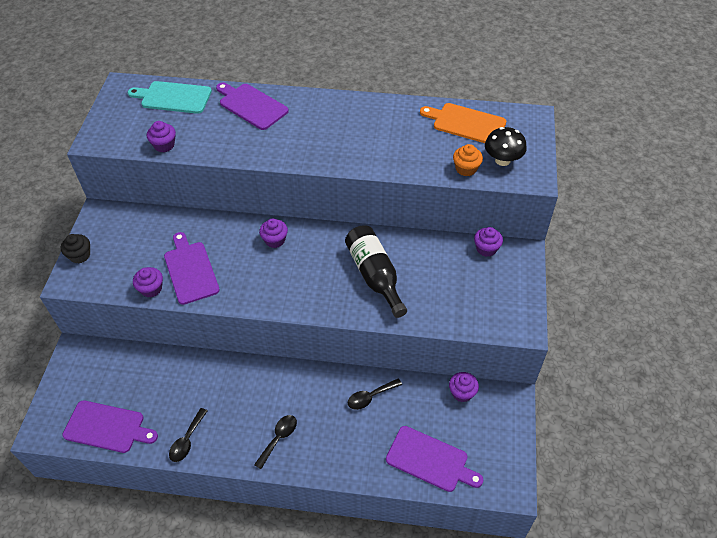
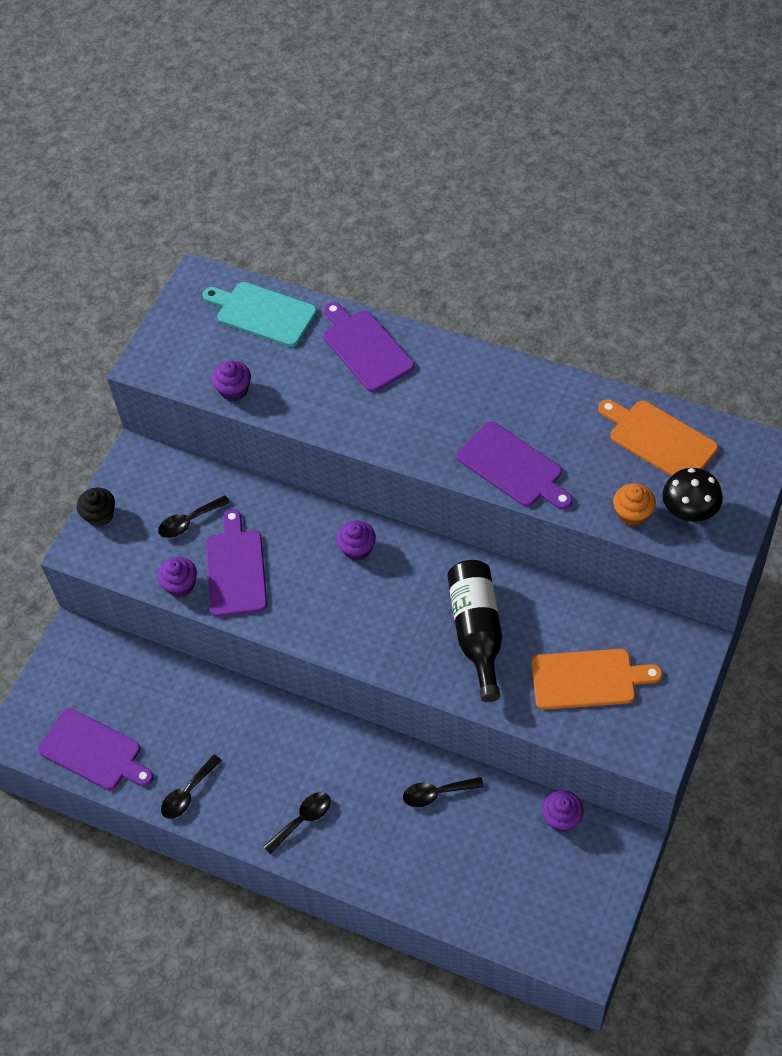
camera: 20 degrees right, 5 degrees up
(148, 247) = (189, 522): none -> black spoon
(430, 460) = (489, 898): purple cutting board -> purple cutting board (513, 467)
(461, 289) = (588, 679): none -> orange cutting board
(486, 249) = (645, 627): purple cupcake -> none

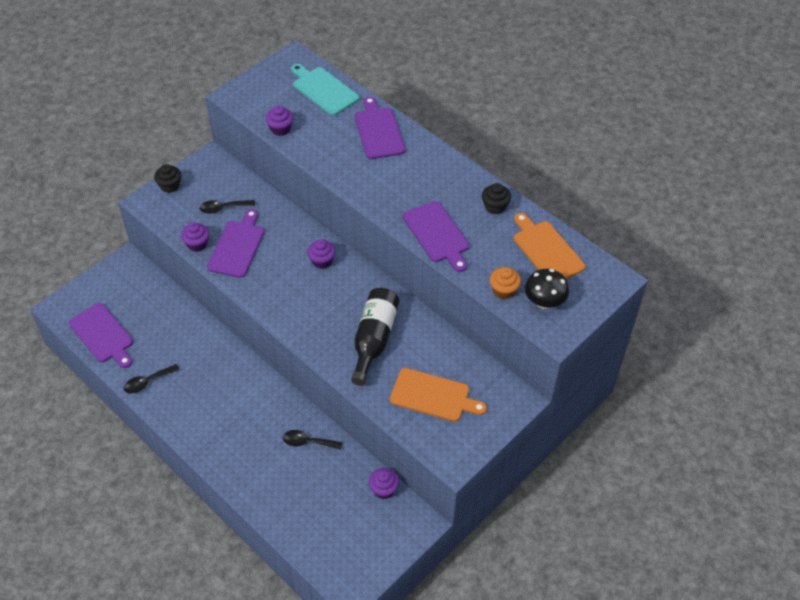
camera: 15 degrees right, 5 degrees down
(303, 820) = (211, 426): black spoon -> none
(566, 402) = (495, 206): none -> black cupcake

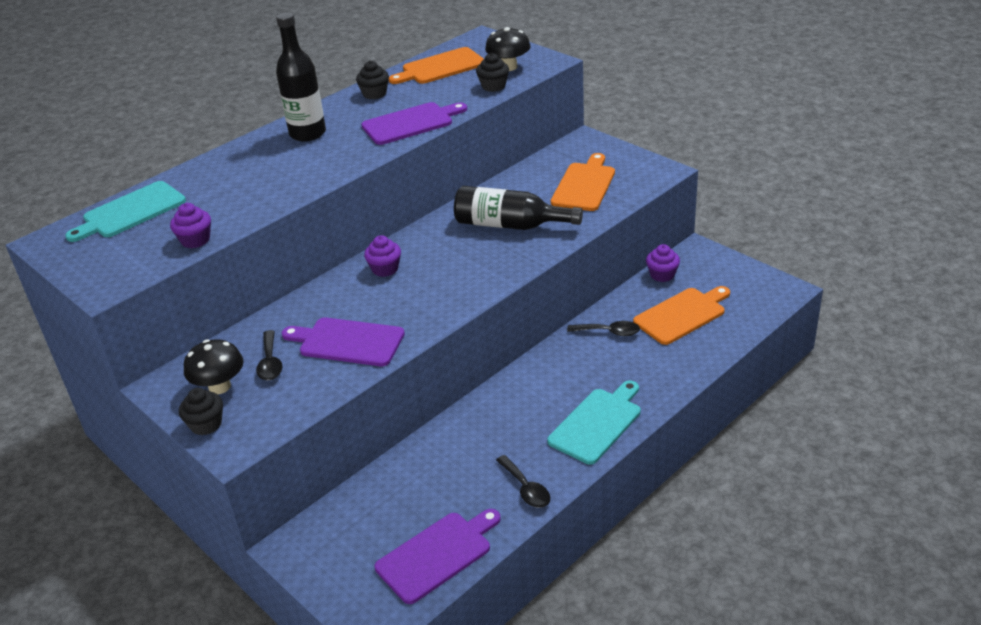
camera: 85 degrees left, 15 degrees down
(197, 244) = (335, 381): purple cupcake -> none
(202, 427) = (597, 423): none -> turquoise cutting board
(204, 186) = (219, 386): none -> black mushroom
(307, 442) = (609, 332): black spoon -> black spoon turned 90 degrees counterclockwise
(324, 499) = (682, 315): none -> orange cutting board
(378, 131) = (229, 167): purple cutting board -> none
(426, 170) = (307, 134): none -> black bottle
(503, 290) = (493, 86): orange cupcake -> black cupcake

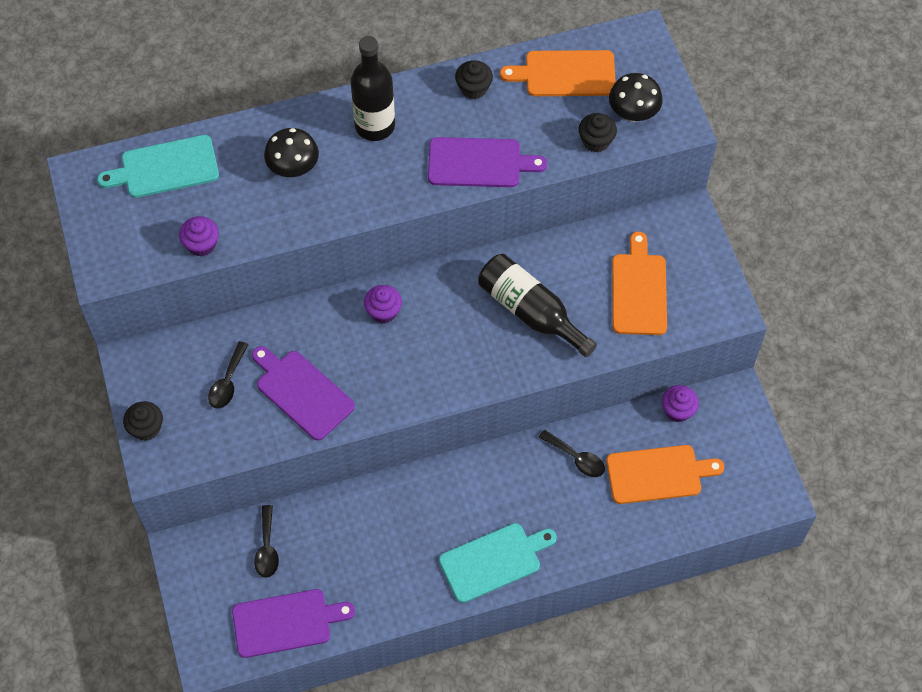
camera: 25 degrees right, 25 degrees up
(219, 386) = (175, 388): black mushroom -> black mushroom (293, 168)
(526, 488) = (392, 597): black spoon -> black spoon (267, 548)
(584, 185) = (639, 290): orange cutting board -> orange cutting board turned 45 degrees counterclockwise

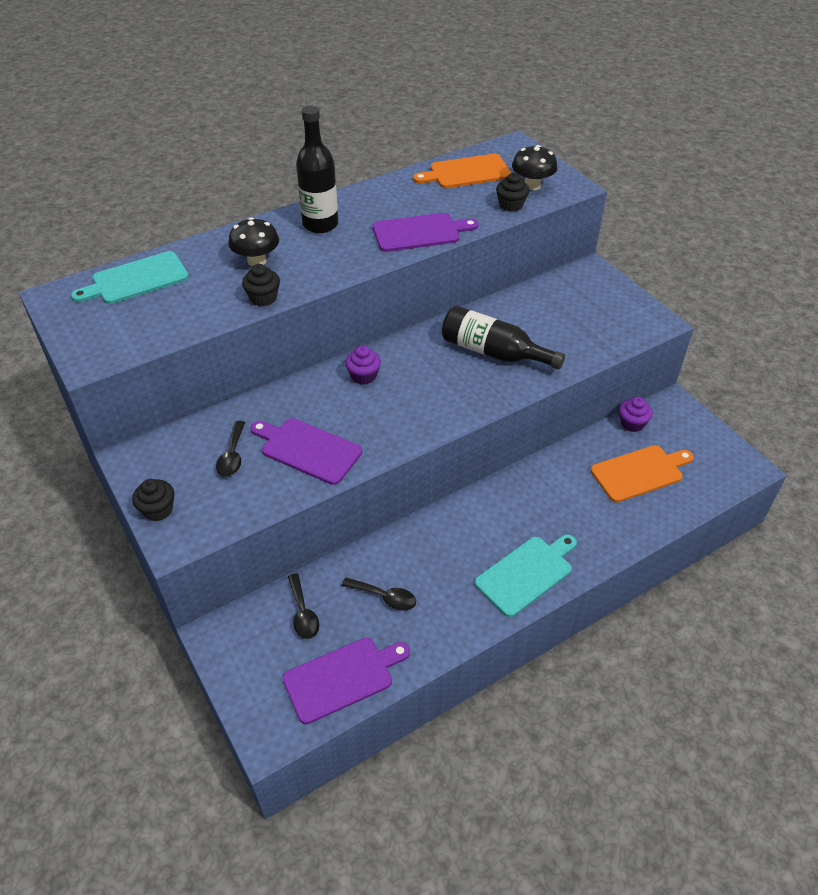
camera: 15 degrees left, 15 degrees down
(201, 244) = (184, 325): purple cupcake -> none
(473, 88) = (395, 191): black cupcake -> black cupcake (263, 298)
(576, 458) = (564, 475): black spoon -> black spoon (384, 597)
(639, 290) = (577, 322): orange cutting board -> none

